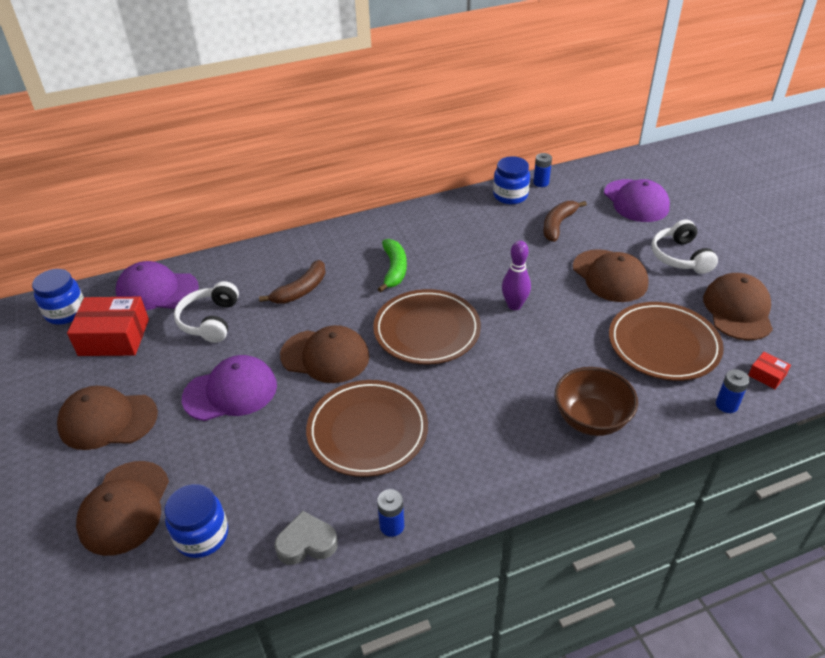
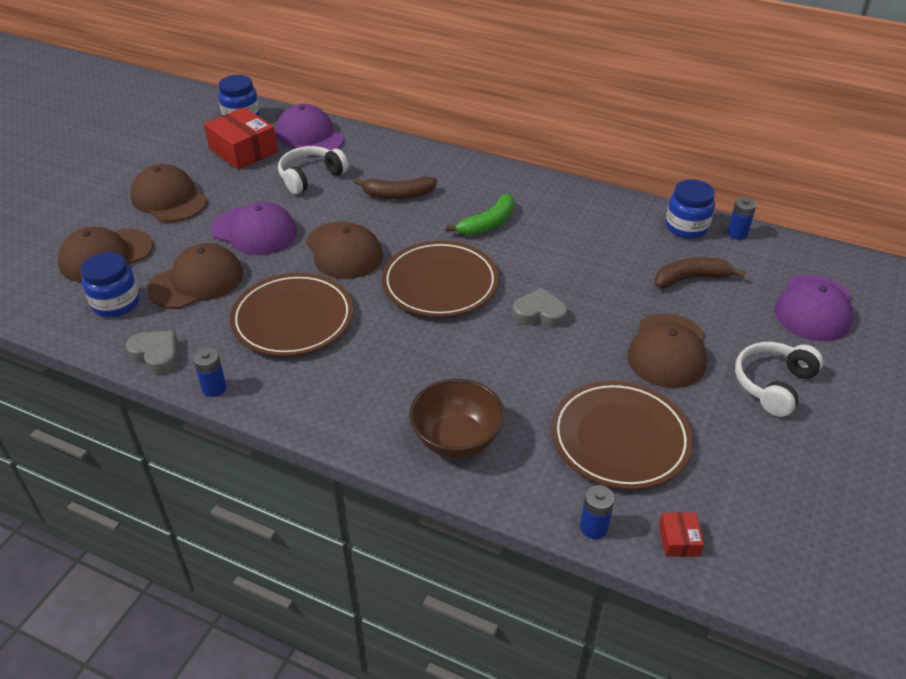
camera: 45 degrees right, 0 degrees up
(514, 305) = (539, 314): purple bowling pin -> grey heart
(738, 310) = (752, 469): brown cap -> brown cap (196, 281)

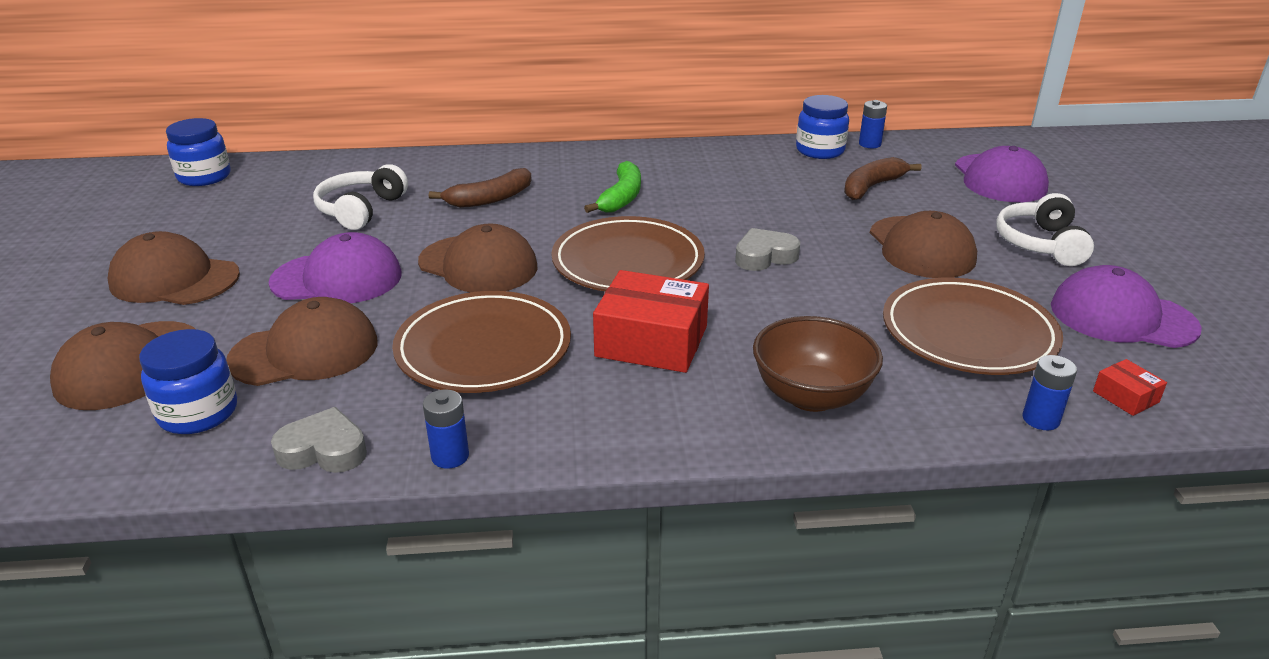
camera: 30 degrees left, 10 degrees down
(196, 281) = (305, 351): brown cap -> brown cap turned 45 degrees clockwise
(243, 150) = (240, 206): red box -> red box (651, 341)
(309, 136) = (319, 174): purple cap -> purple cap (1122, 317)

